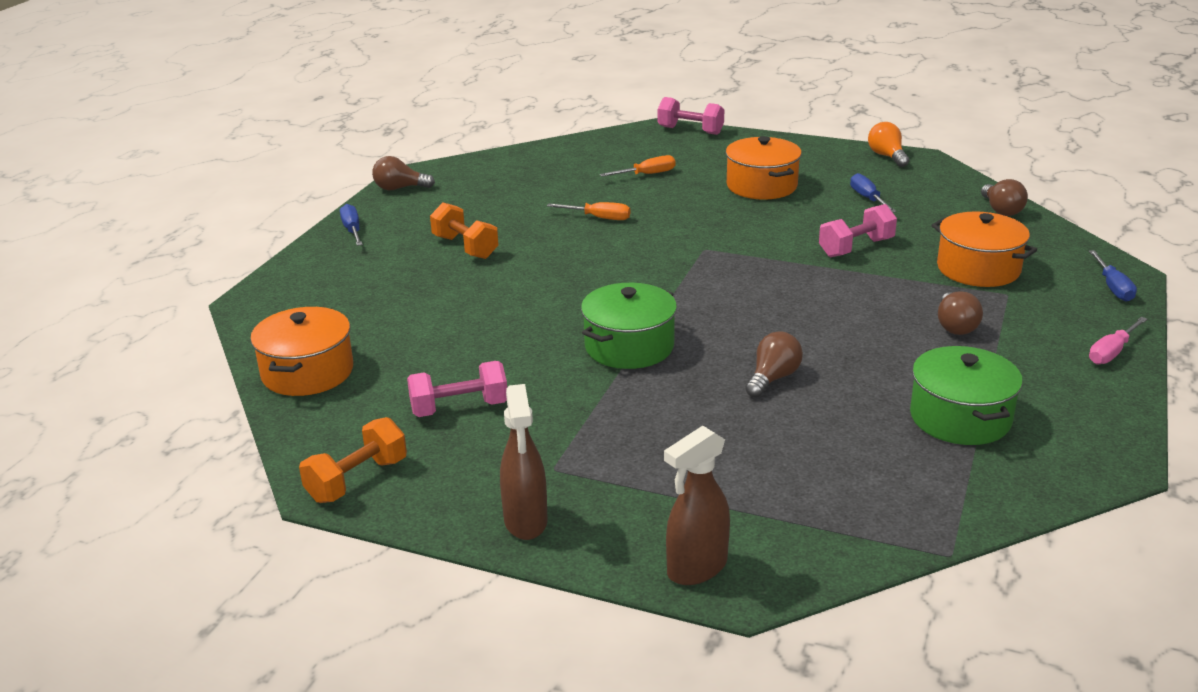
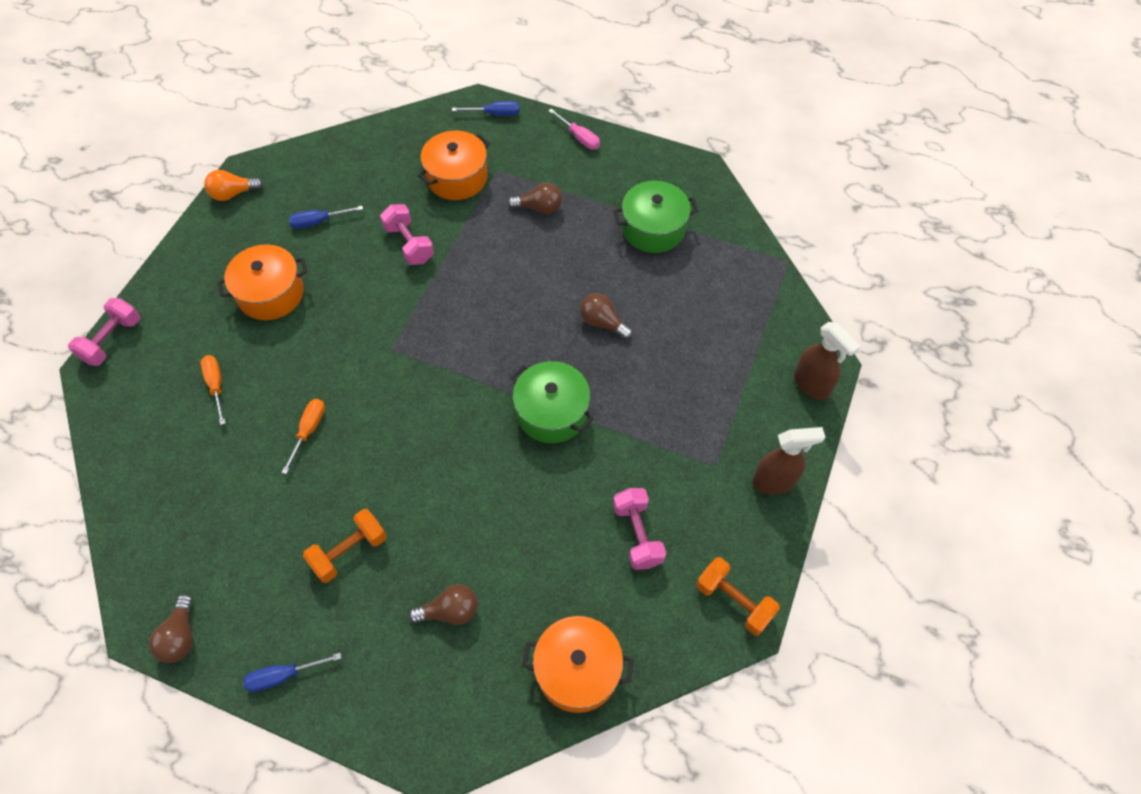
camera: 90 degrees left, 30 degrees up
(1001, 210) = (362, 143): brown light bulb -> brown light bulb (450, 611)

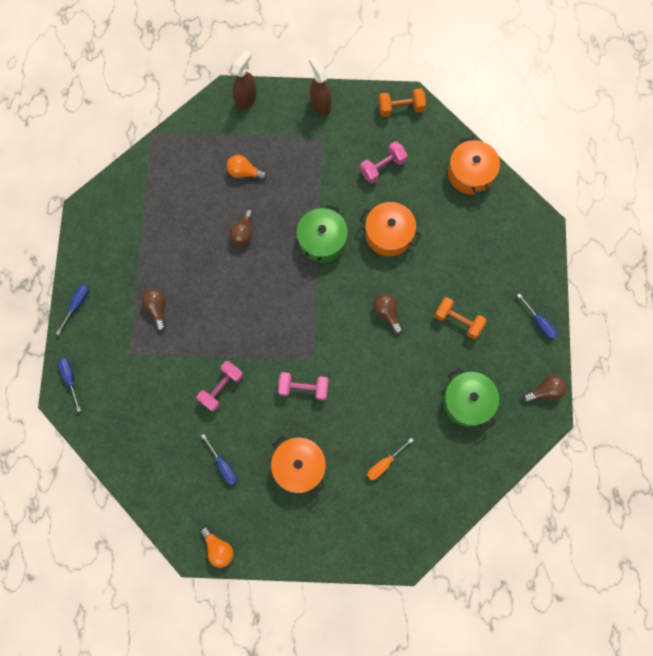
camera: 110 degrees left, 15 degrees up
(112, 340) = (378, 560): pink dumbbell -> pink dumbbell (303, 388)
(309, 431) = (392, 384): orange screwdriver -> none
(450, 611) = (467, 250): brown light bulb -> brown light bulb (387, 313)
(457, 178) = (147, 380): orange pot -> orange pot (388, 234)
(579, 137) = (77, 305): pink screwdriver -> blue screwdriver
(653, 229) = (151, 225): green pot -> green pot (467, 402)
(692, 349) = (244, 172): none -> orange light bulb
(734, 601) = (400, 108): orange dumbbell -> orange dumbbell turned 60 degrees clockwise

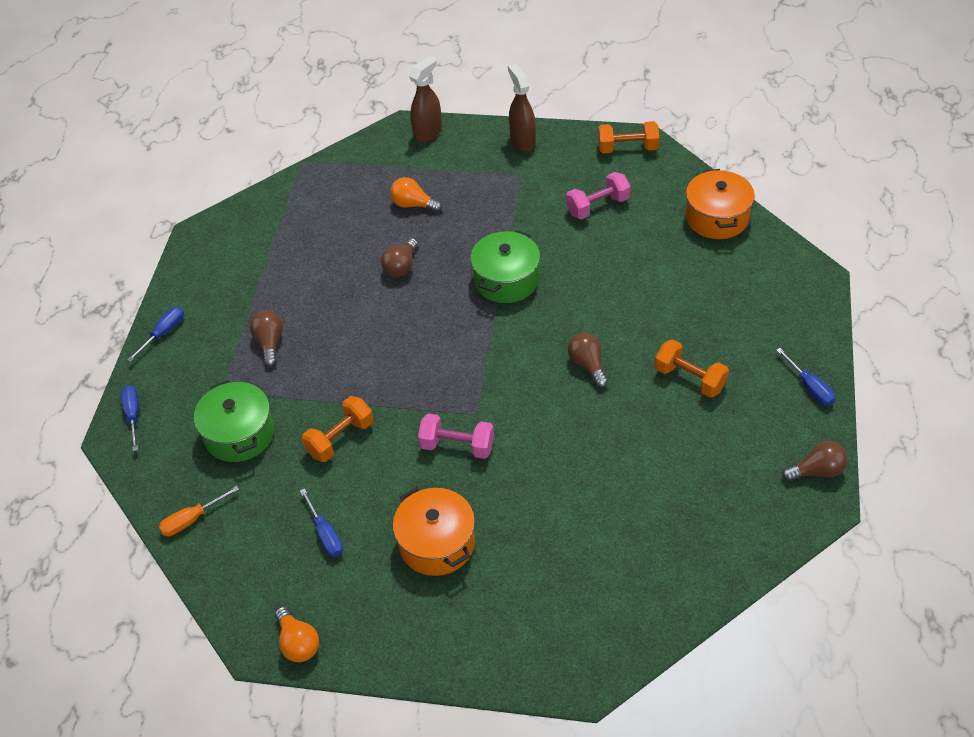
camera: 10 degrees right, 25 degrees down
(221, 388) = (340, 439): pink dumbbell -> orange dumbbell
(384, 464) = (565, 548): orange screwdriver -> orange screwdriver (192, 520)
(388, 234) = (599, 277): orange pot -> none
(467, 402) = (698, 477): green pot -> green pot (239, 434)

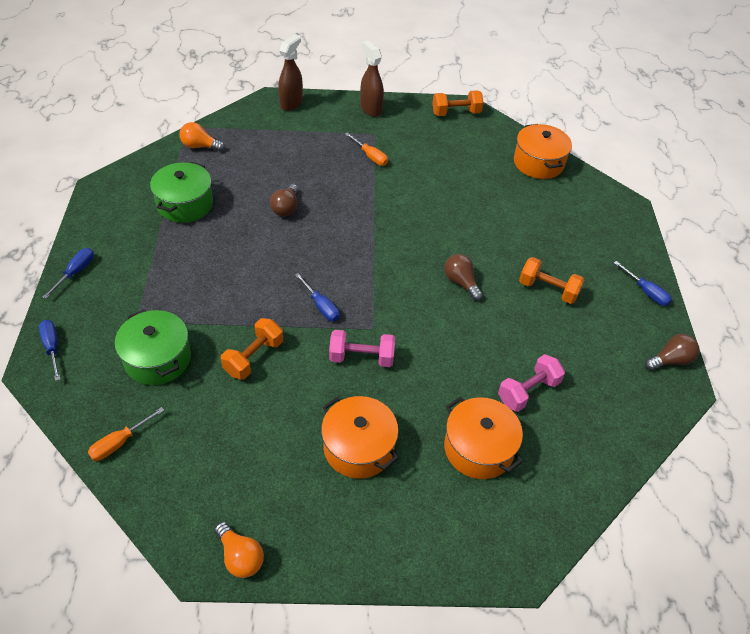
camera: 15 degrees left, 0 degrees up
(269, 343) = (177, 276): brown light bulb -> none
(325, 534) = (252, 447): blue screwdriver -> blue screwdriver (321, 306)
(413, 205) = (288, 159): orange light bulb -> orange light bulb (200, 146)
(506, 280) = (378, 216): green pot -> green pot (185, 204)
(510, 204) = (370, 156): none -> orange screwdriver
(567, 554) = (478, 448): none -> orange pot
(597, 206) = (442, 156): pink dumbbell -> pink dumbbell (528, 391)

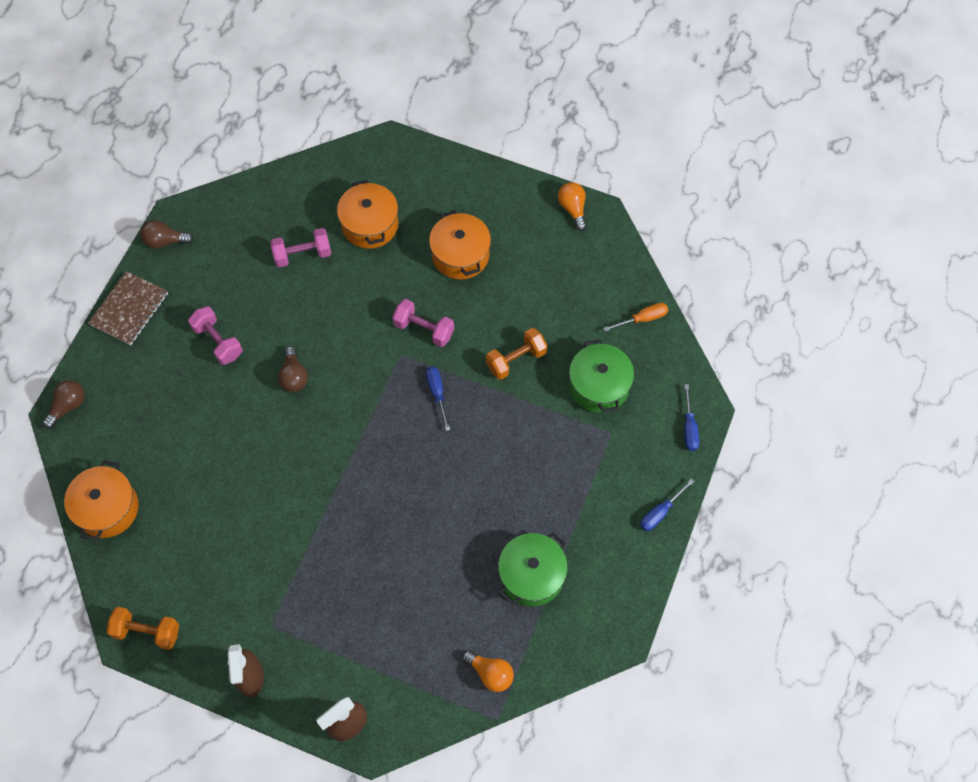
camera: 155 degrees left, 15 degrees up
(286, 208) = (424, 532): brown light bulb -> brown light bulb (68, 406)
(370, 156) = (295, 585): orange screwdriver -> none
(548, 290) = (218, 341): orange dumbbell -> pink dumbbell
(646, 292) = (129, 309): blue screwdriver -> brown notebook

